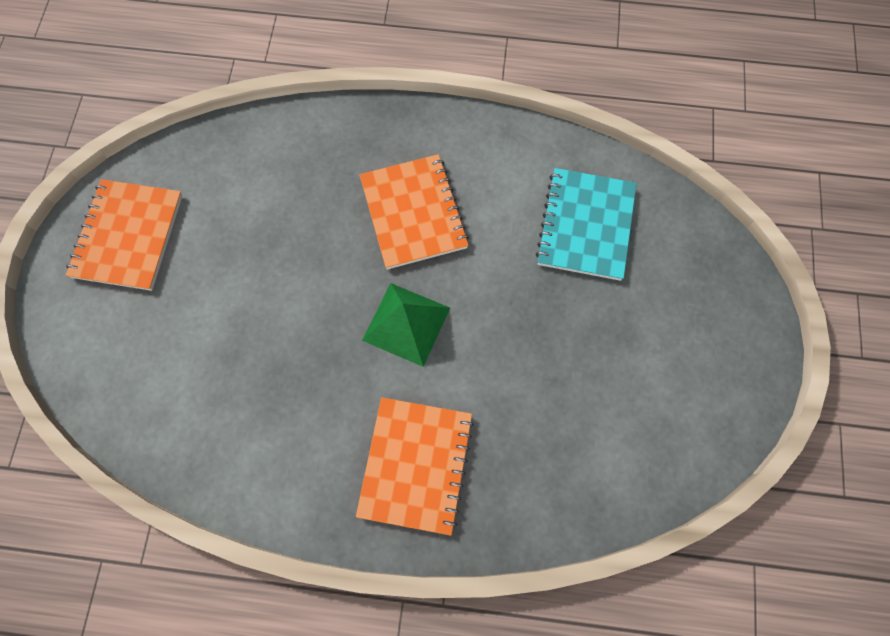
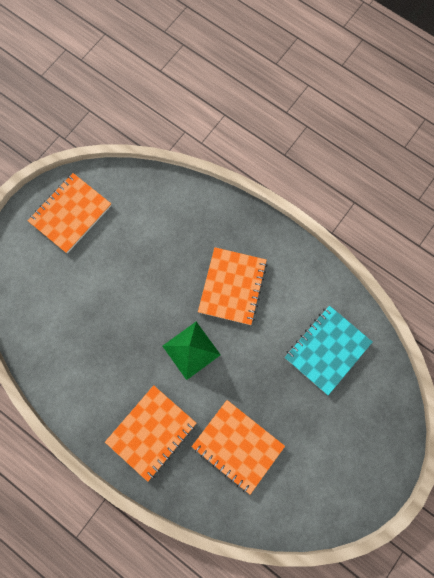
camera: 30 degrees right, 5 degrees up
(546, 413) = (237, 446): none -> orange notebook

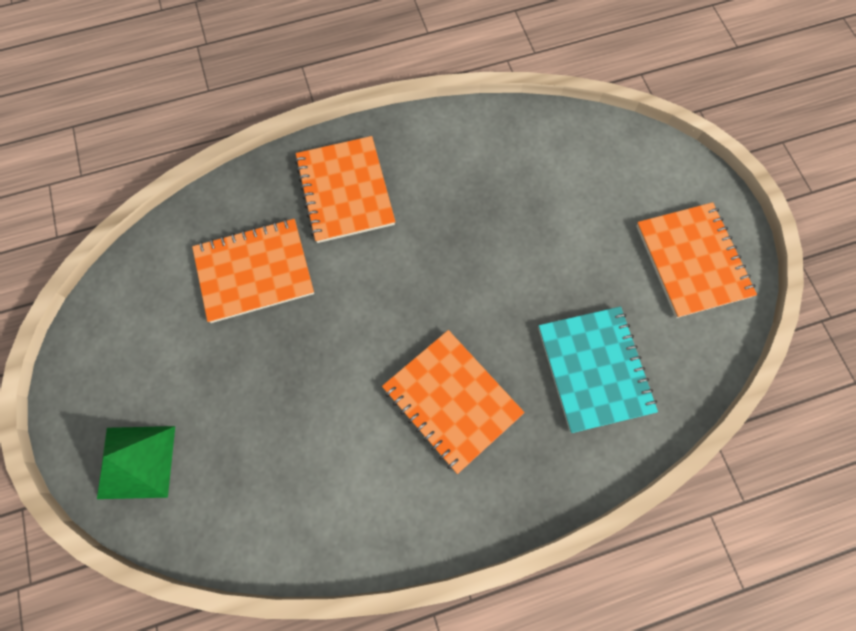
camera: 125 degrees right, 5 degrees down
(191, 350) = (405, 293): green pyramid -> green pyramid (136, 461)
(327, 350) = (275, 467): turquoise notebook -> turquoise notebook (594, 369)

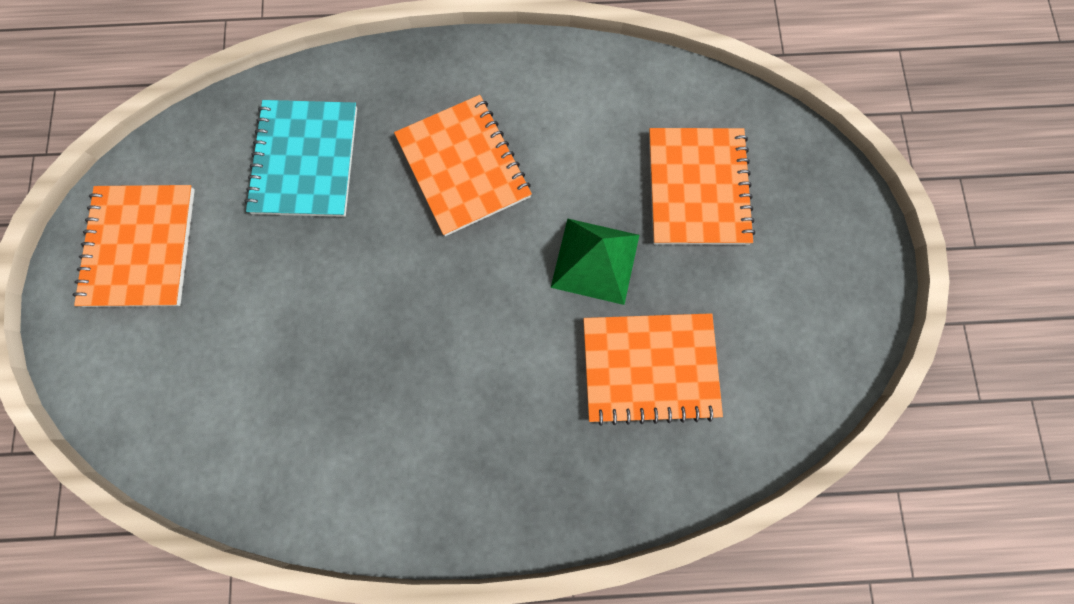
camera: 165 degrees left, 5 degrees up
(136, 461) = (798, 189): green pyramid -> green pyramid (595, 261)
(345, 191) = (516, 451): orange notebook -> orange notebook (697, 188)

